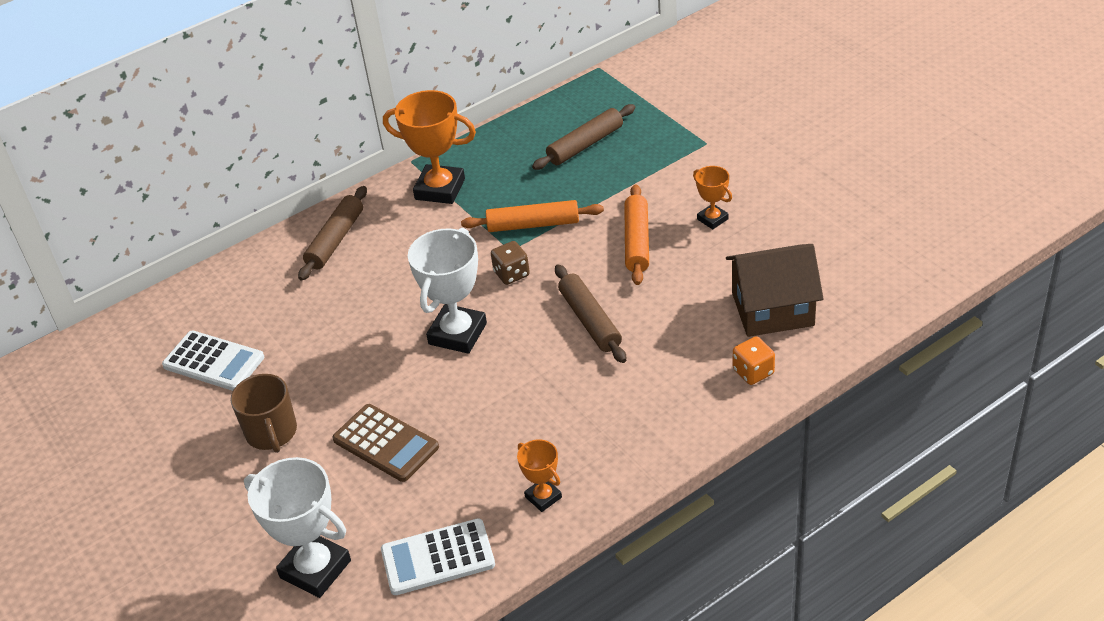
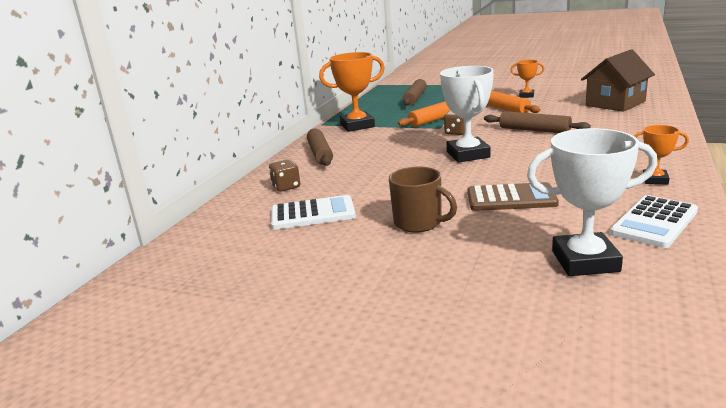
camera: 35 degrees left, 20 degrees down
(241, 295) = (286, 187): none -> brown dice
(753, 372) = (653, 117): orange dice -> none

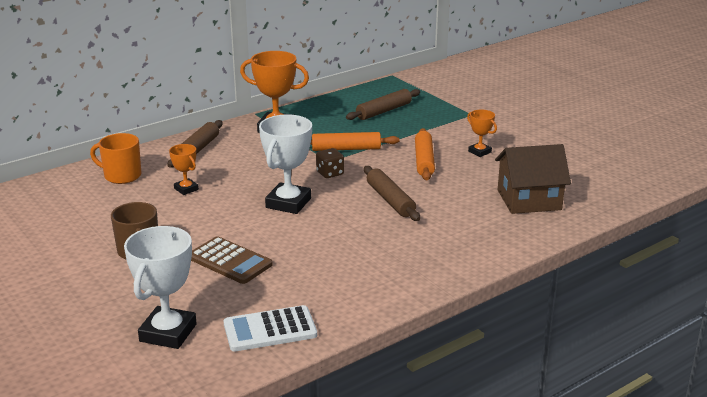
camera: 30 degrees right, 5 degrees up
(286, 187) = (121, 176): brown dice -> orange mug
(312, 214) = (96, 210): white calculator -> none
(585, 261) = (168, 333): white trophy -> white trophy turned 75 degrees clockwise
(655, 180) = (356, 297): orange trophy -> orange trophy (186, 189)

